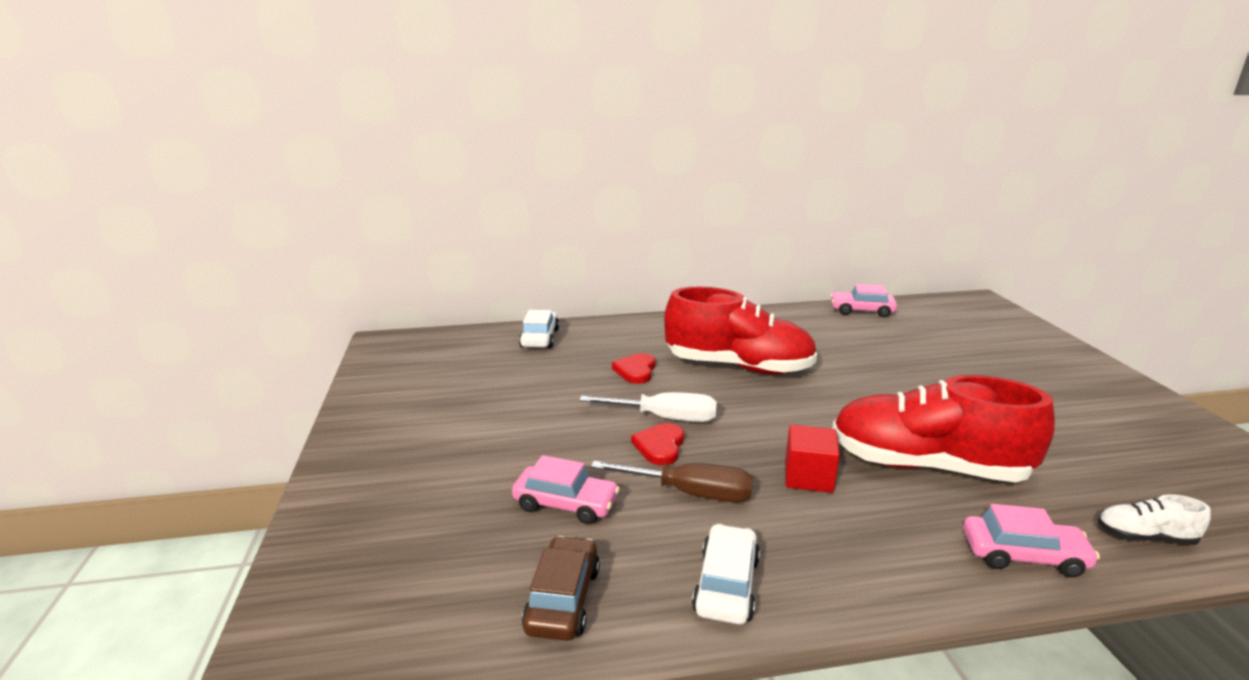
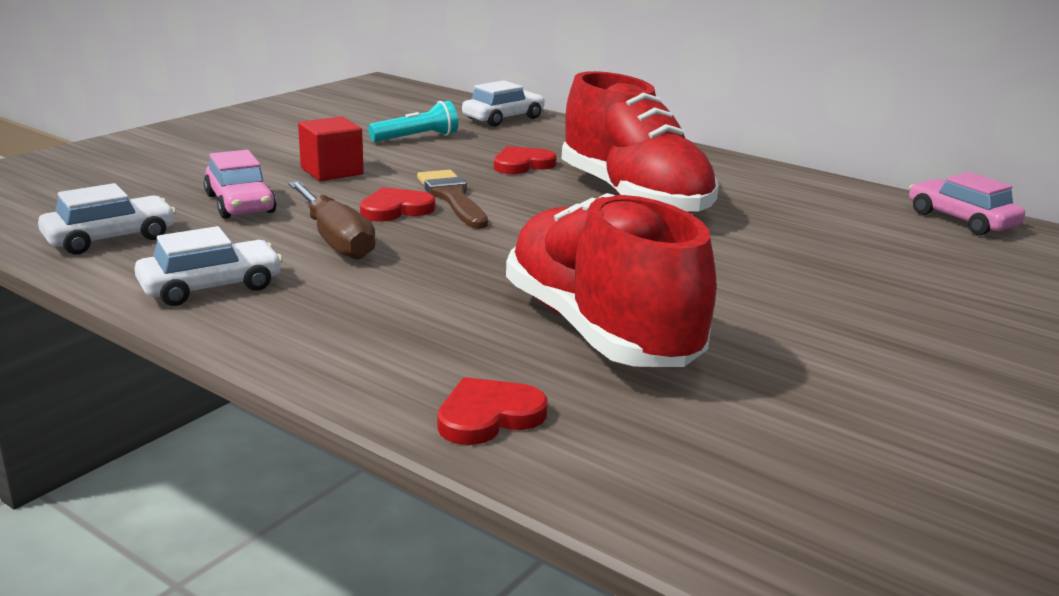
camera: 45 degrees right, 0 degrees up
(530, 380) = (417, 138): none -> turquoise flashlight
(563, 599) = (110, 238): brown car -> white car
(664, 418) = (452, 197): white screwdriver -> brown brush
(808, 477) = (458, 279): red cube -> red cube (332, 171)
(1023, 555) = (488, 416): pink car -> red heart
(1144, 537) = (676, 494): white shoe -> none

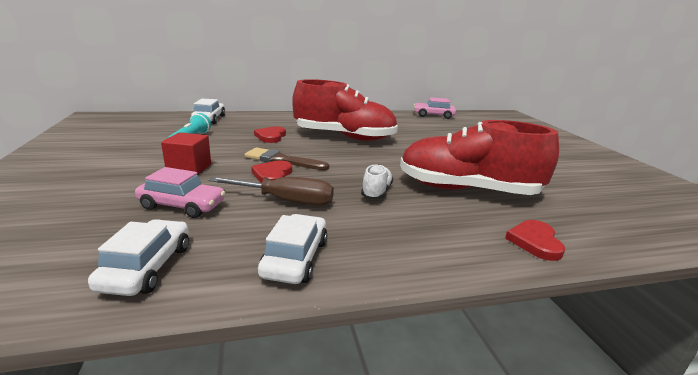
camera: 50 degrees left, 0 degrees up
(460, 276) = (376, 192): none -> white shoe

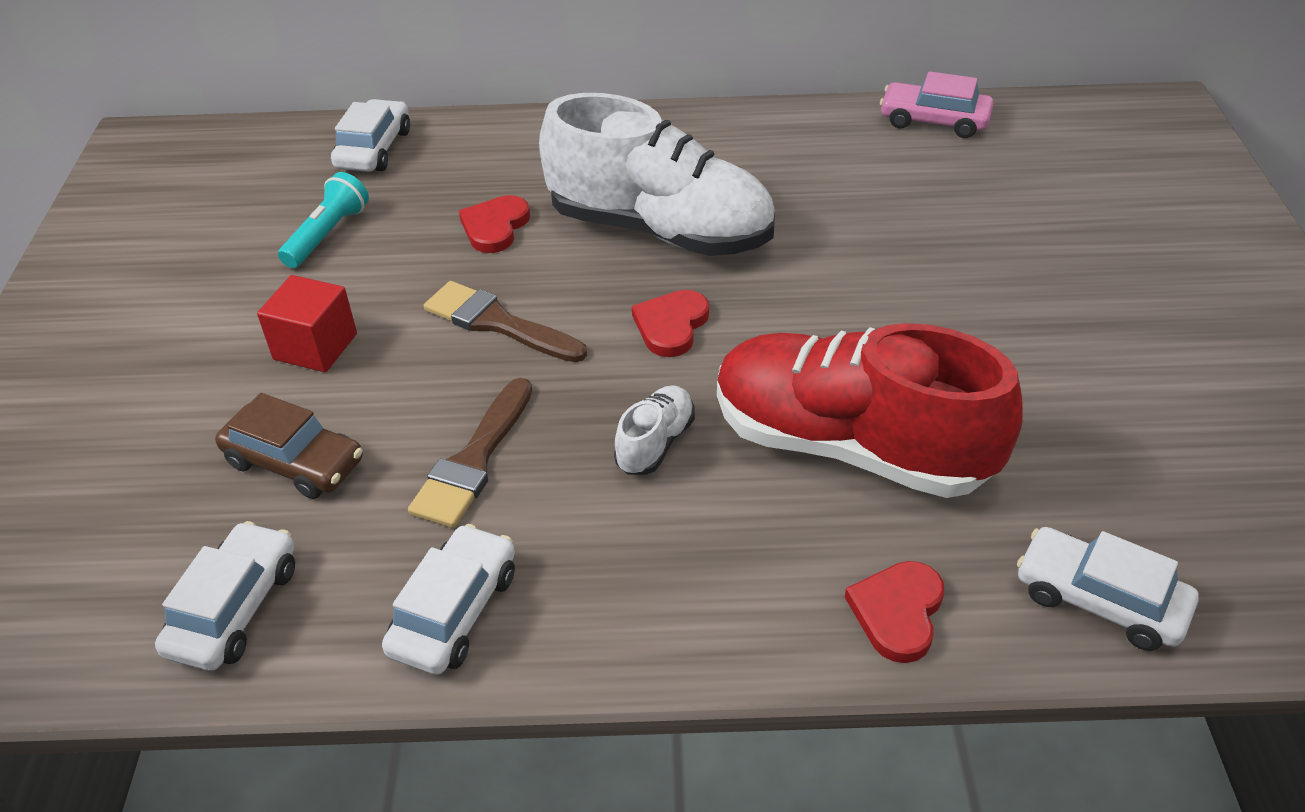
camera: 15 degrees right, 20 degrees up
(182, 205) = (295, 462): pink car -> brown car
(272, 175) = (468, 375): red heart -> red heart (671, 325)
(285, 201) = (473, 460): brown screwdriver -> brown brush
(344, 137) = (660, 230): red shoe -> white shoe
(620, 231) = (1099, 600): none -> white car

